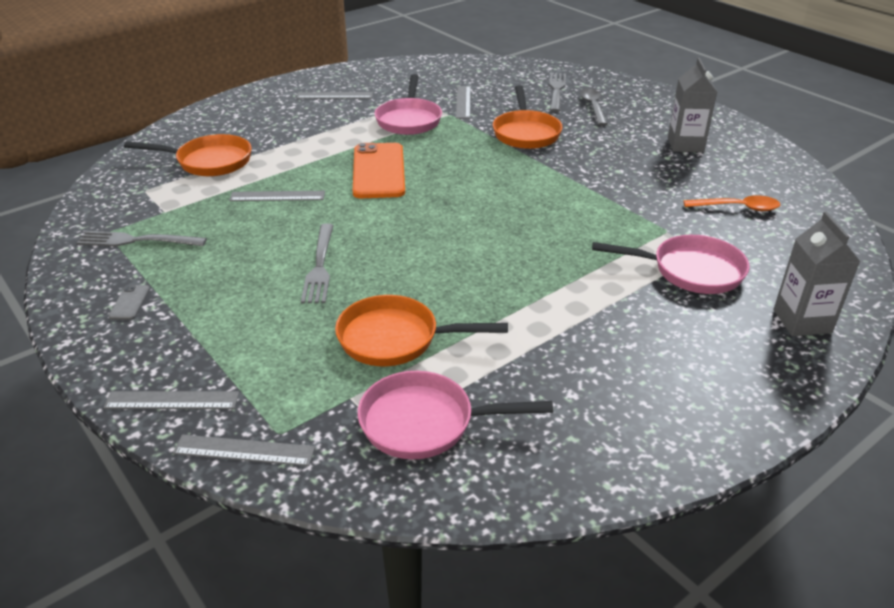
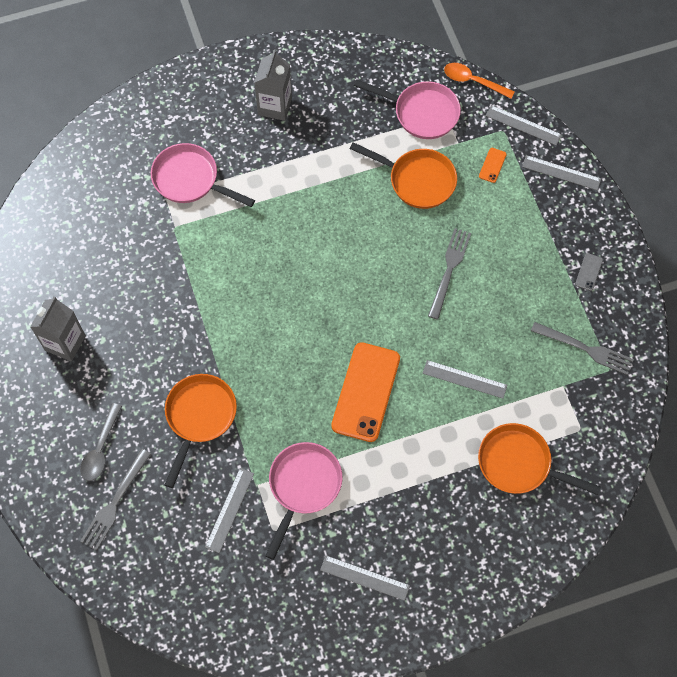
camera: 160 degrees left, 30 degrees up
(287, 383) = (492, 165): none -> orange phone
(737, 208) = (98, 237): orange spoon -> orange spoon (473, 81)
(802, 321) = (156, 114): grey carton -> grey carton (275, 106)

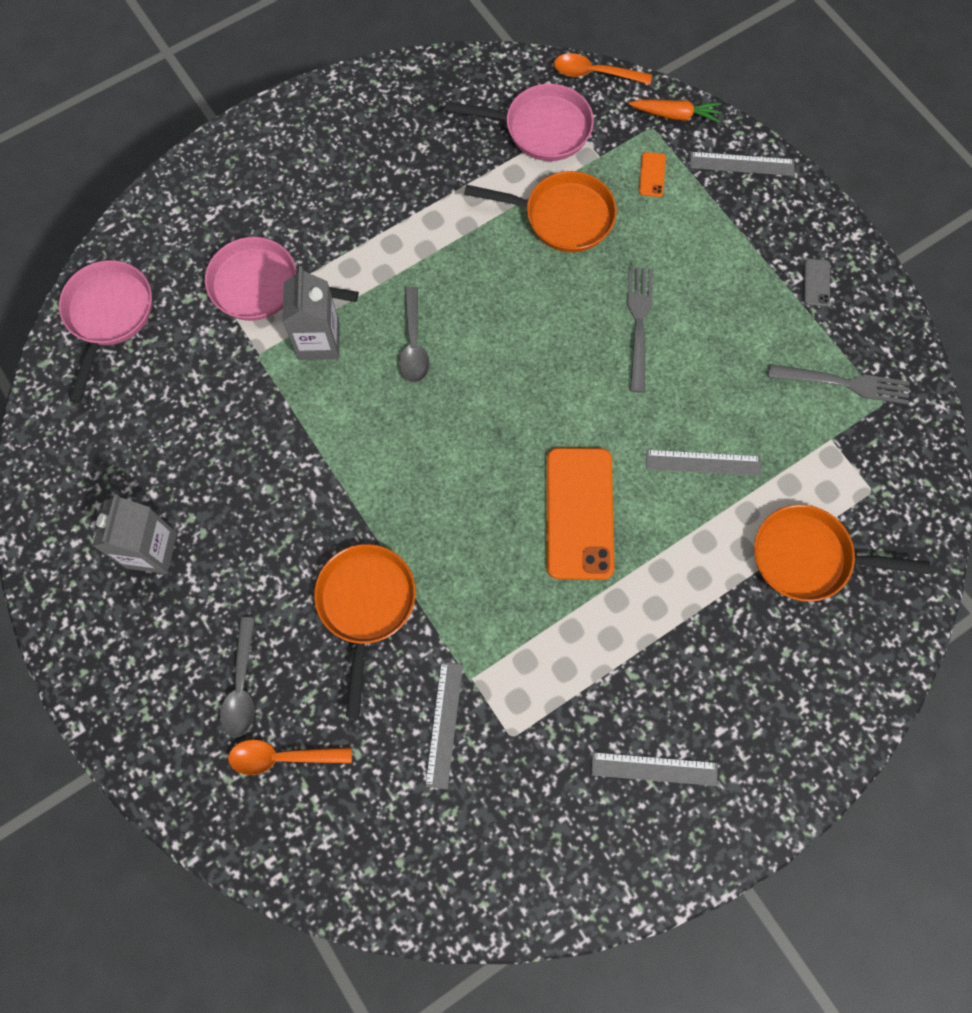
camera: 15 degrees left, 5 degrees up
(115, 502) = (282, 757): grey fork -> orange spoon
(275, 106) = (347, 163): grey carton -> grey carton (319, 341)
(284, 245) = (413, 344): none -> grey spoon
(303, 486) = (534, 664): pink pan -> pink pan (109, 316)
(523, 125) = (675, 115): grey ruler -> orange carrot

